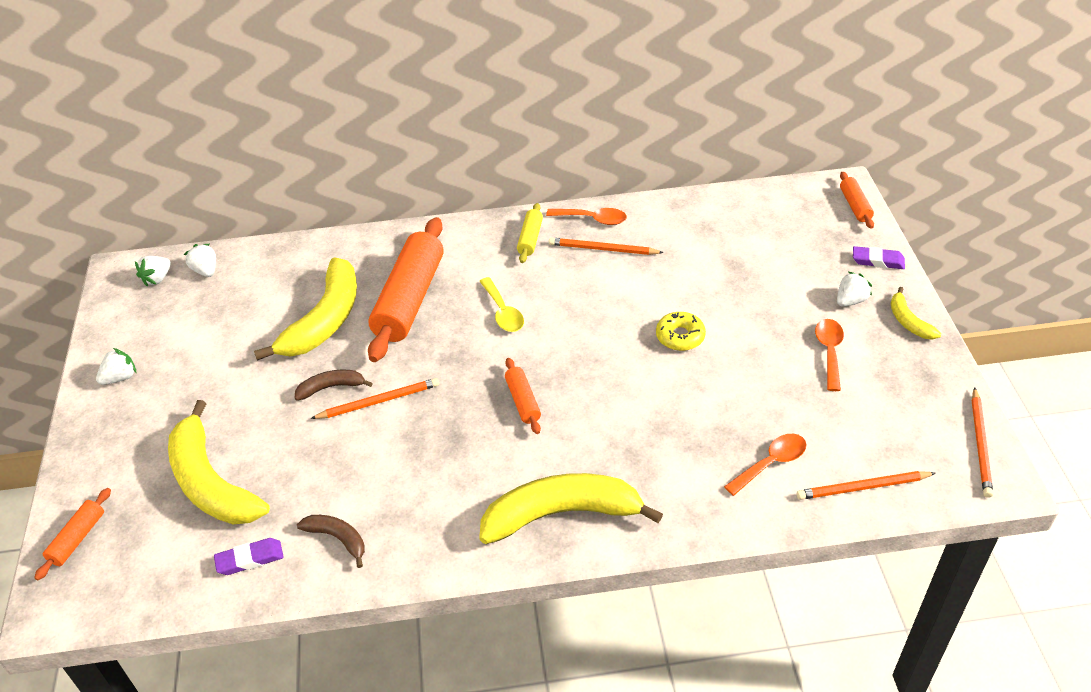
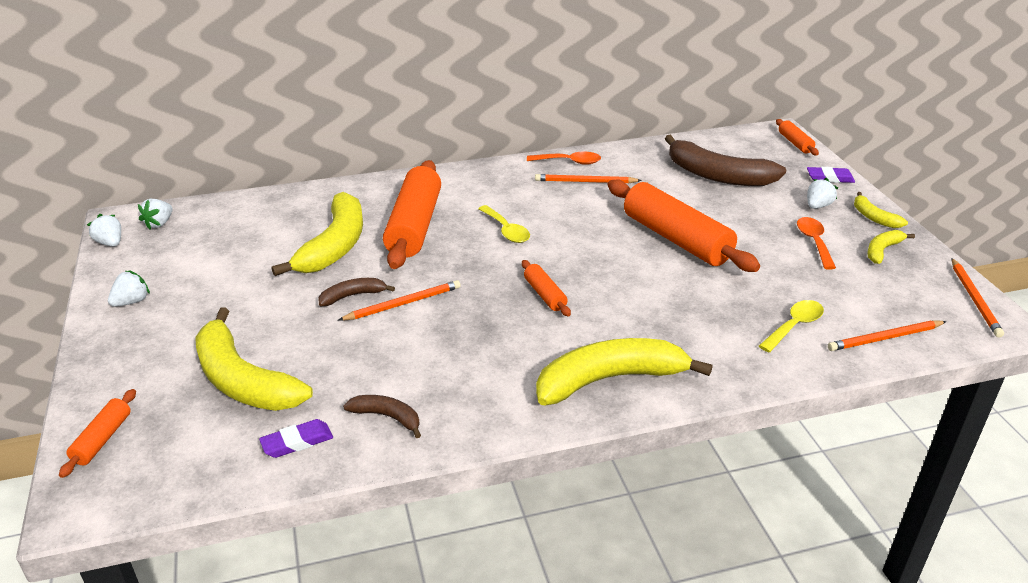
camera: 10 degrees left, 10 degrees down
(205, 270) = (207, 215): white strawberry -> white strawberry (110, 243)
(530, 238) = (516, 177): yellow rolling pin -> none
(680, 336) = (676, 239): yellow donut -> orange rolling pin
(751, 249) = (717, 175): none -> brown banana
(771, 463) = (794, 326): orange spoon -> yellow spoon
(901, 369) = (882, 250): none -> yellow banana

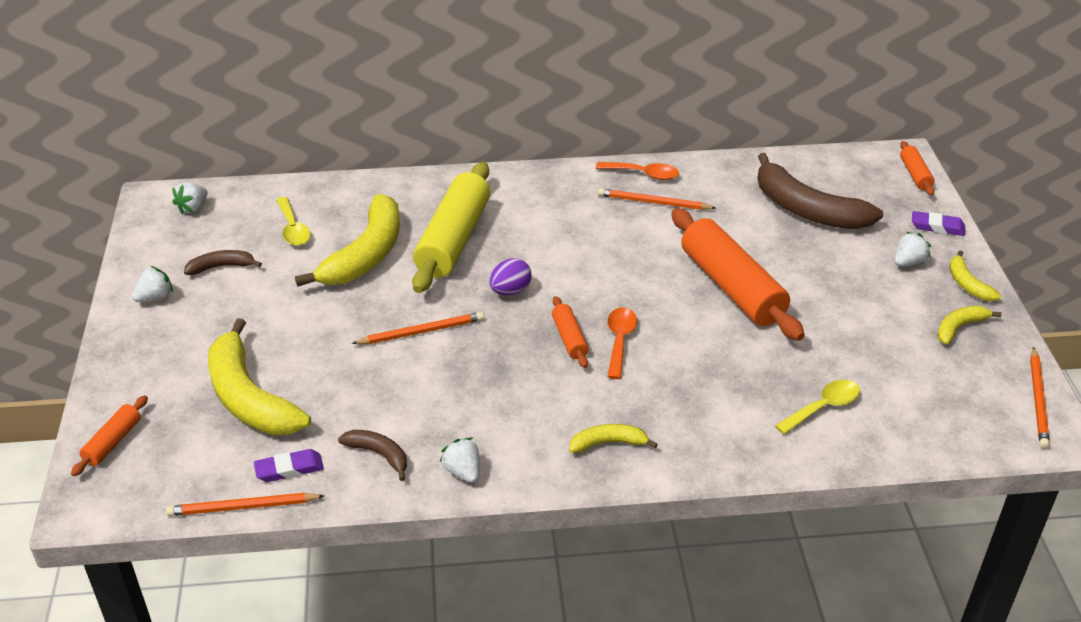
camera: 10 degrees right, 5 degrees up
(110, 243) = (142, 226): white strawberry -> white strawberry (463, 472)
(352, 296) = (372, 317): brown banana -> brown banana (221, 267)
(414, 226) = (454, 240): orange rolling pin -> yellow rolling pin
(478, 261) = (510, 291): none -> purple egg
(506, 230) = (549, 256): yellow spoon -> yellow spoon (293, 229)
(609, 379) = (608, 443): yellow banana -> yellow banana, size x0.48
(814, 242) = (885, 308): orange spoon -> orange spoon (620, 341)
(885, 338) = (917, 433): orange pencil -> orange pencil (243, 507)

